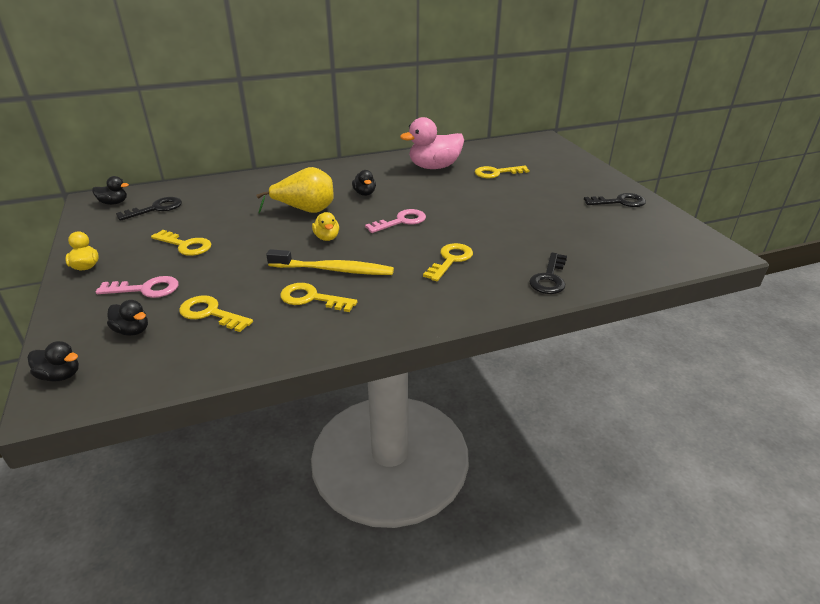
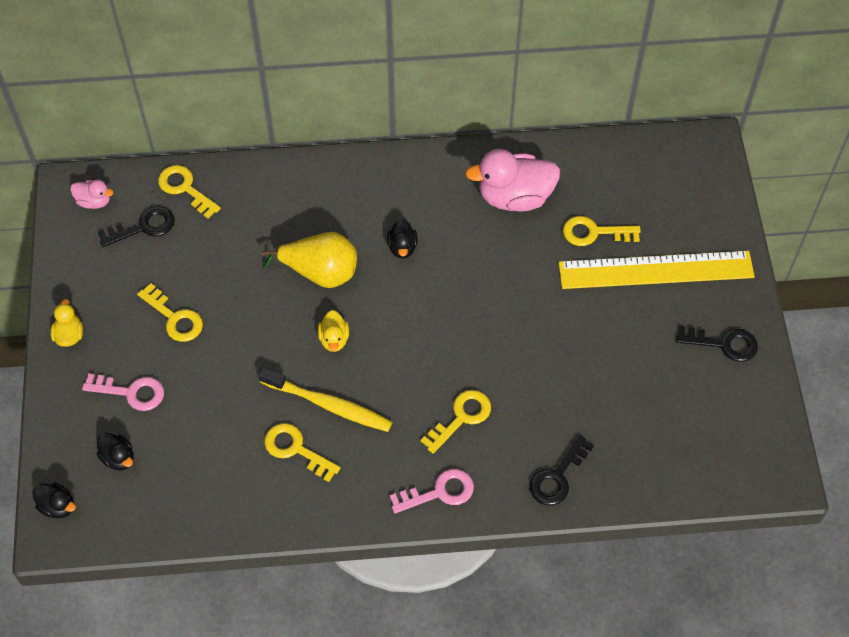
camera: 15 degrees right, 25 degrees up
(114, 203) = (94, 201): black duck -> pink duck
(210, 313) = (193, 449): yellow key -> yellow key (185, 188)
(401, 221) = (430, 324): pink key -> pink key (439, 492)
(549, 181) = (656, 270): none -> yellow ruler

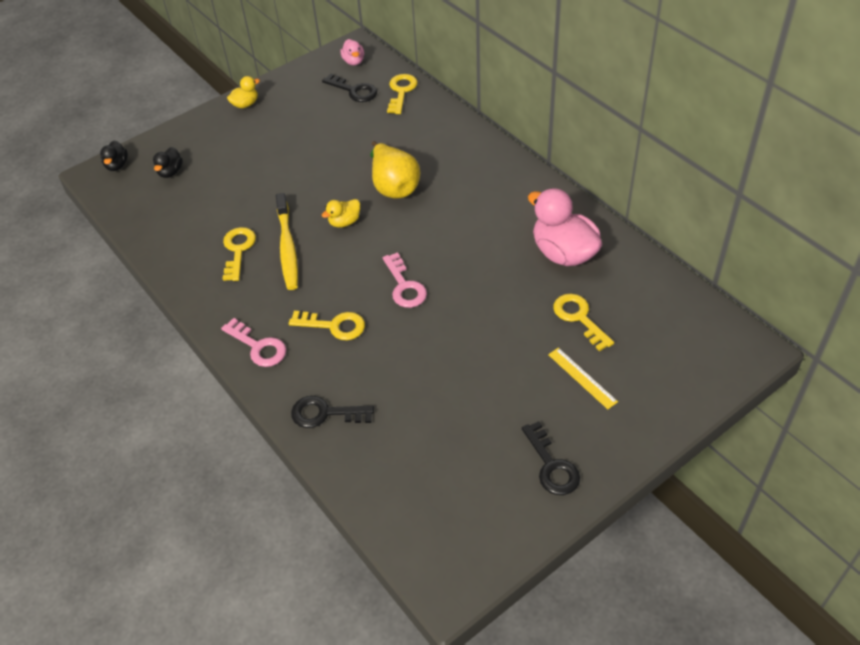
camera: 60 degrees right, 10 degrees down
(131, 392) = (224, 151): pink key -> pink key (404, 286)
(175, 318) = (296, 140): yellow key -> none
(402, 247) = (455, 216): black duck -> none
(656, 270) = (582, 378): yellow ruler -> yellow ruler, size x0.43

